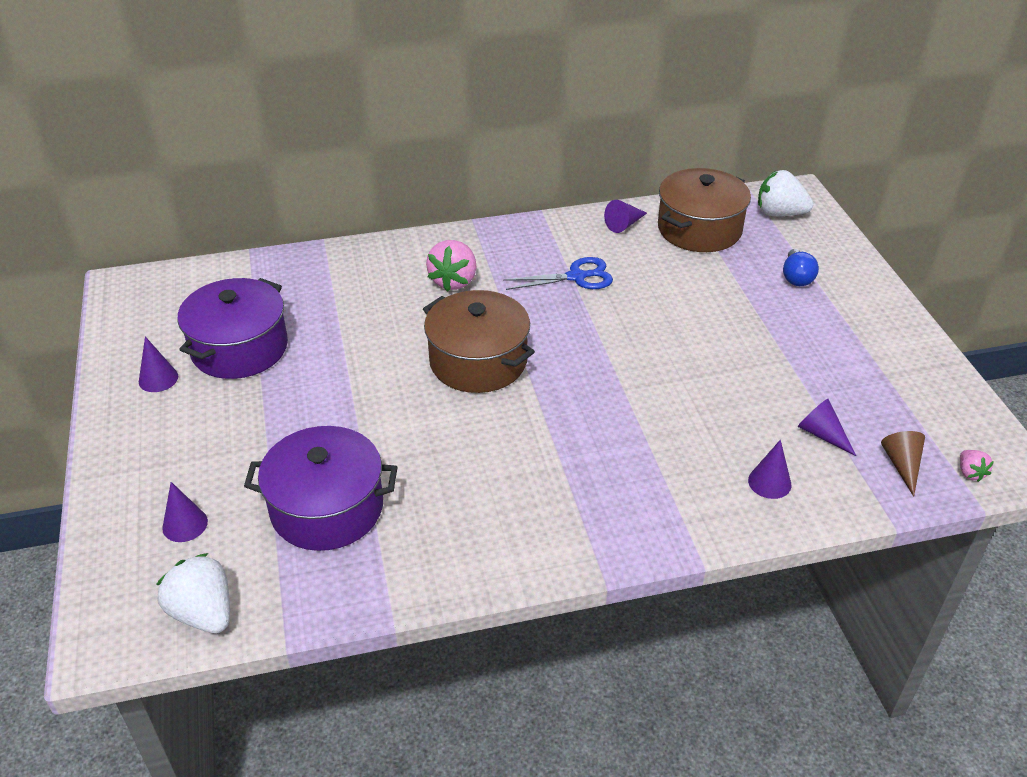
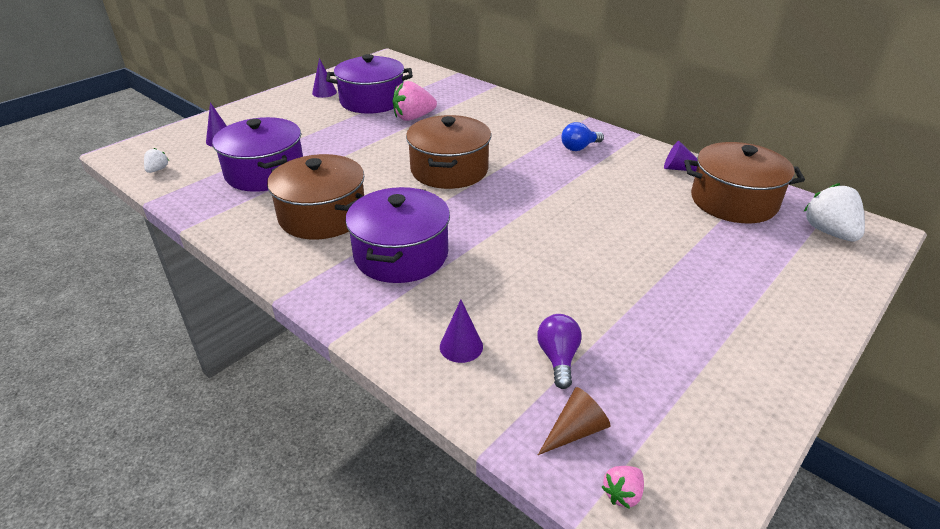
camera: 55 degrees right, 5 degrees down
(203, 613) = (157, 170): white strawberry -> white strawberry, size x0.51
(454, 281) = (517, 134): pink strawberry -> pink strawberry (413, 118)
(478, 493) = (322, 216): none -> brown pot
(576, 277) = (588, 172): blue scissors -> none
(605, 463) = (401, 255): none -> purple pot
(796, 277) = (754, 271): blue light bulb -> blue light bulb (579, 147)
(821, 434) = (558, 358): purple cone -> purple light bulb

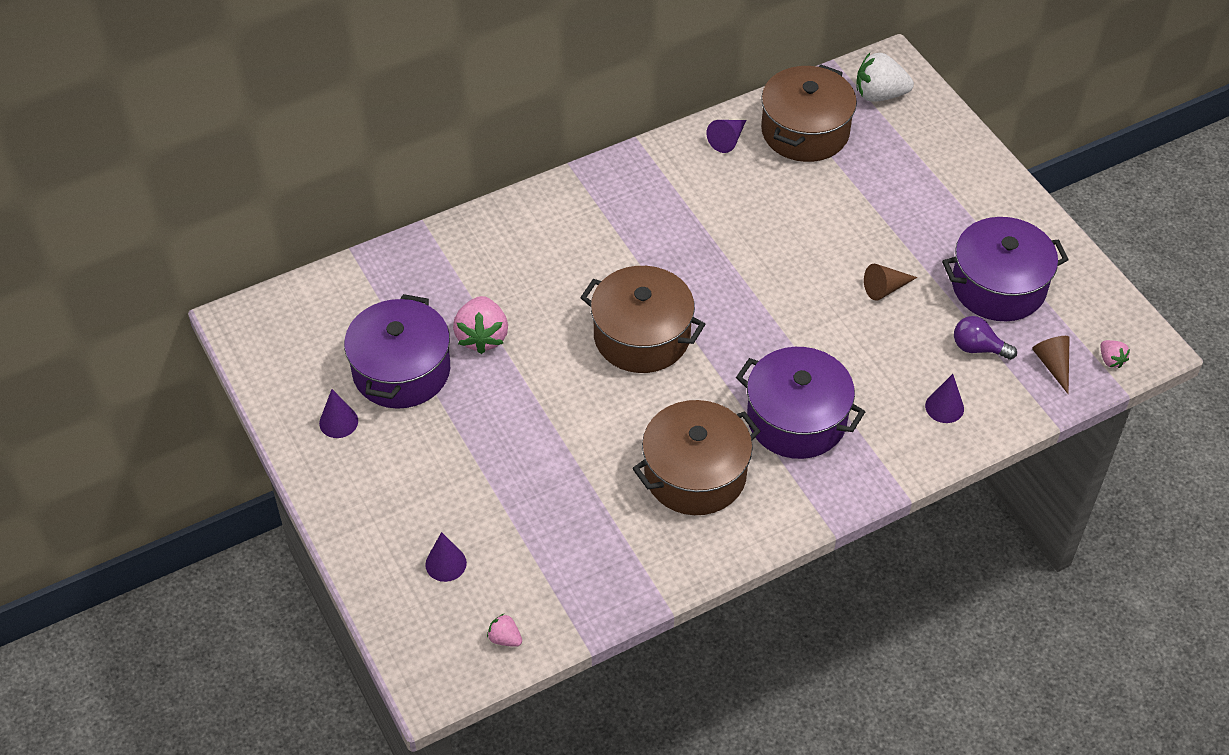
camera: 70 degrees left, 15 degrees up
(157, 170) = (505, 638): white strawberry -> pink strawberry
(265, 172) = (566, 519): purple pot -> purple pot (998, 286)
(579, 147) = (643, 203): blue light bulb -> none
(590, 278) = (885, 288): none -> brown cone

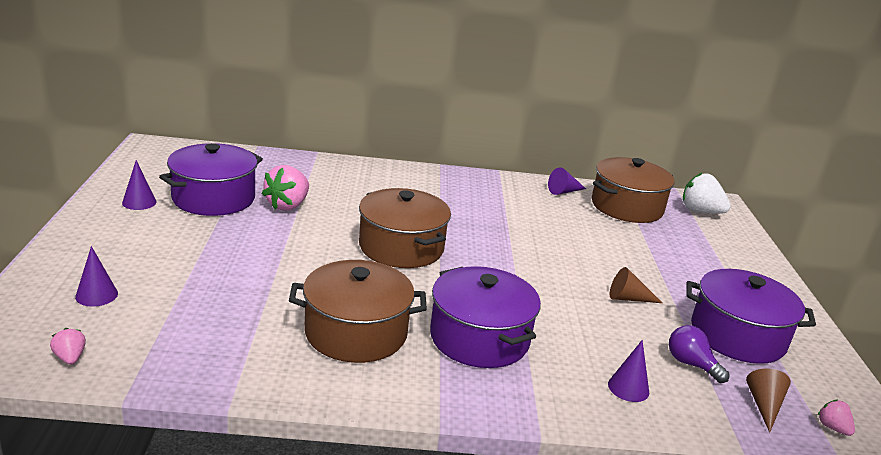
camera: 25 degrees right, 25 degrees down
(1111, 360) = (832, 427): pink strawberry -> pink strawberry turned 150 degrees clockwise

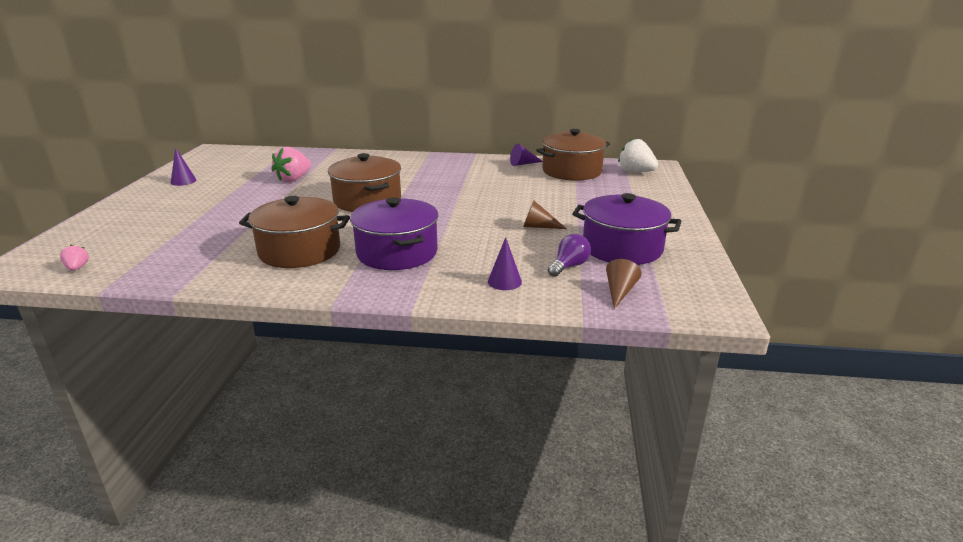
camera: 10 degrees right, 0 degrees up
(96, 295) = (119, 233): purple cone -> none
(213, 198) = (240, 177): purple pot -> none
(691, 364) = (569, 266): purple light bulb -> purple light bulb turned 75 degrees clockwise
(832, 427) = (675, 306): pink strawberry -> none

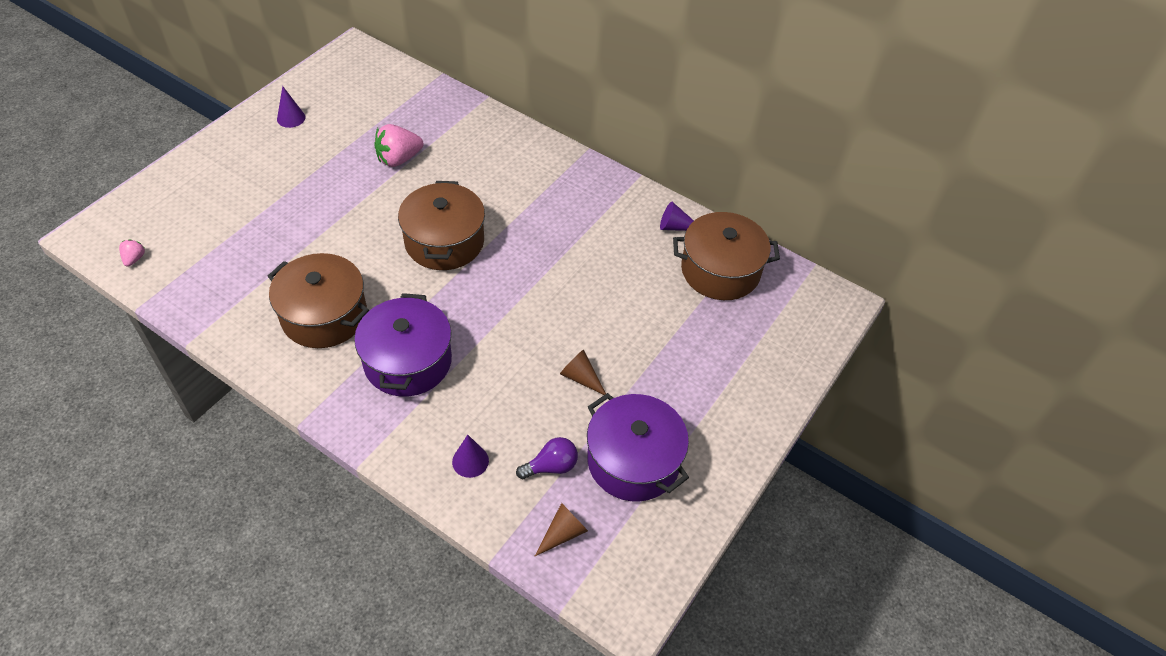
camera: 25 degrees right, 25 degrees up
(635, 172) = (799, 306): white strawberry -> none

